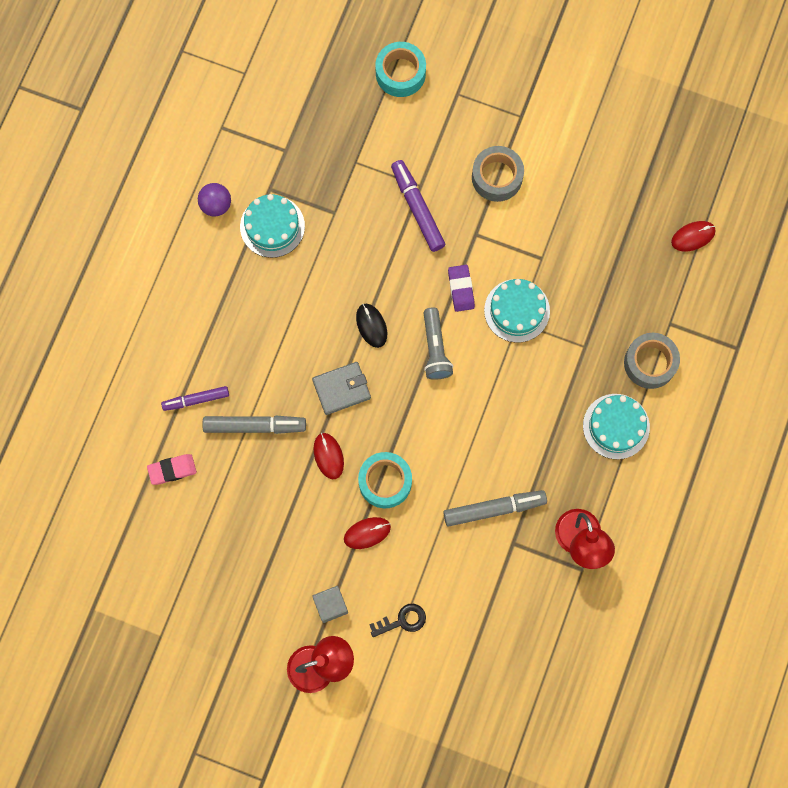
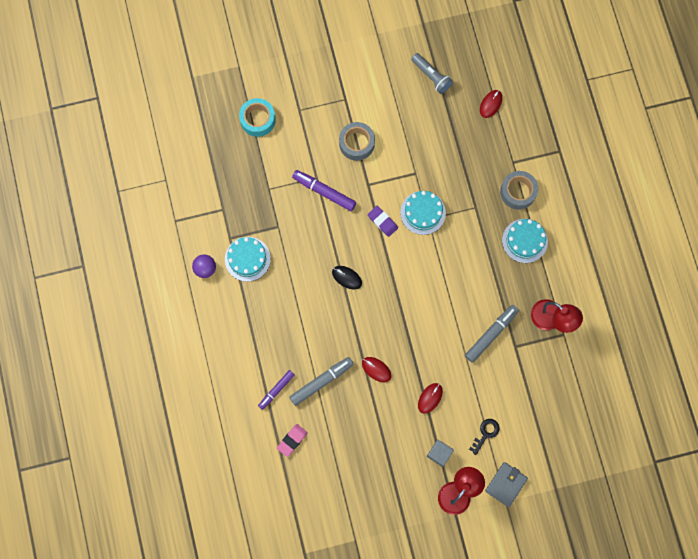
camera: 35 degrees left, 0 degrees up
(341, 389) = (356, 326): grey wallet -> grey wallet (506, 484)
(385, 482) = (419, 362): turquoise tape -> none
(435, 349) = (392, 266): grey flashlight -> grey flashlight (431, 76)

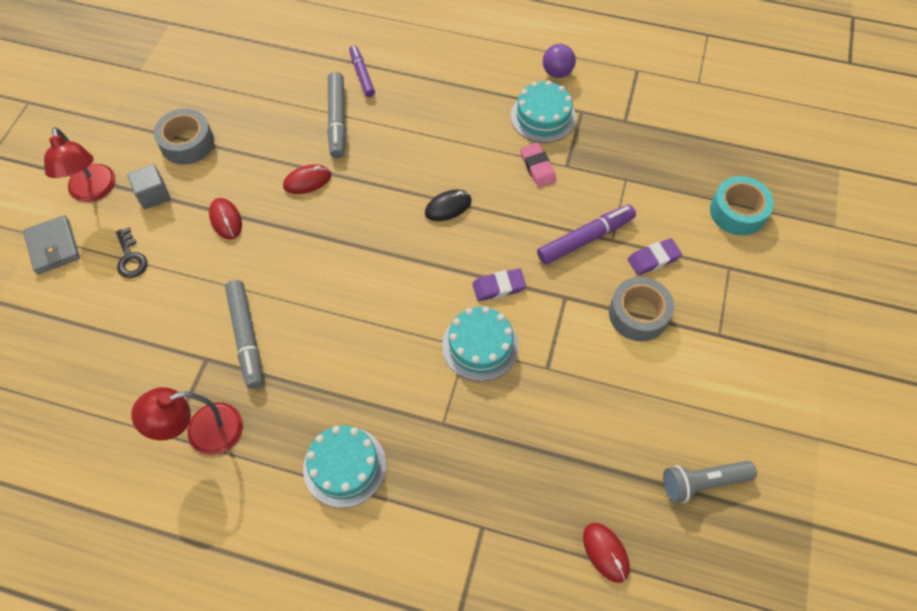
camera: 120 degrees right, 15 degrees down
(292, 440) = (294, 64): pink eraser -> pink eraser (537, 167)
(316, 150) = (653, 259): none -> purple eraser
(518, 192) = (428, 504): grey tape -> grey tape (187, 143)

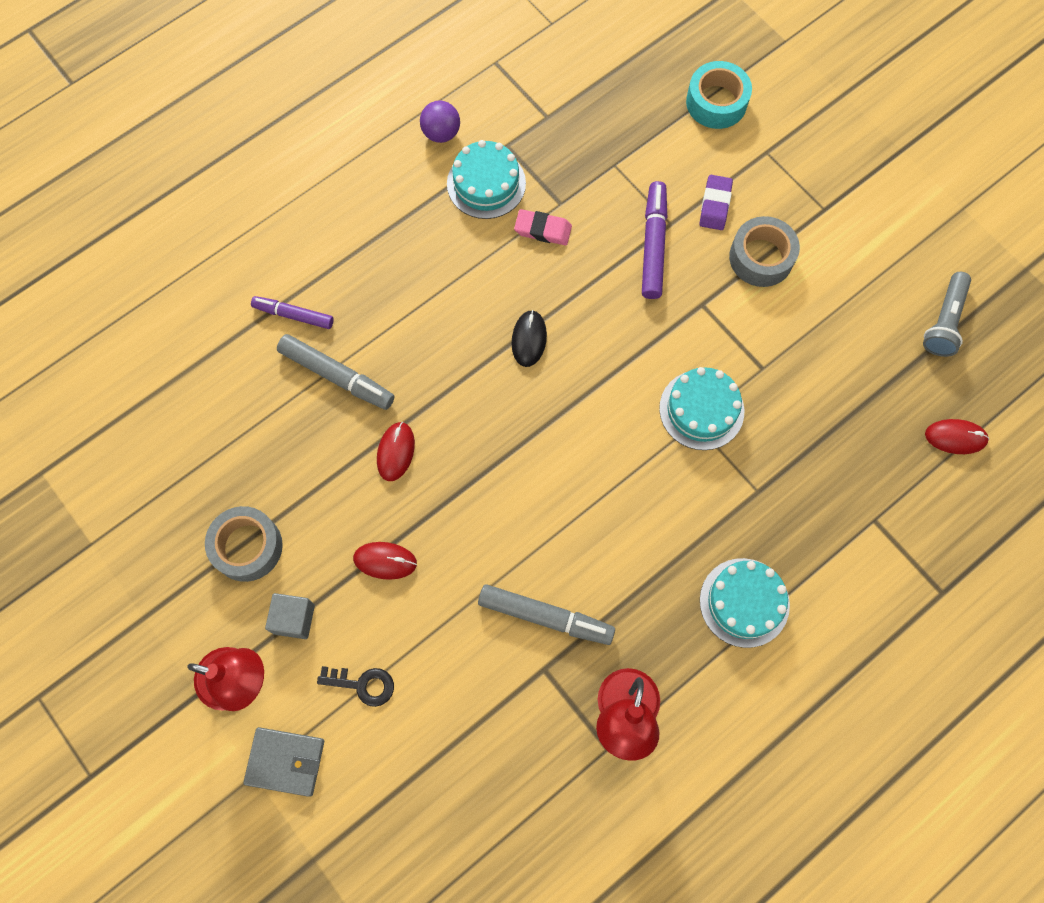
camera: 55 degrees left, 10 degrees up
(498, 287) = (651, 353): purple eraser -> none

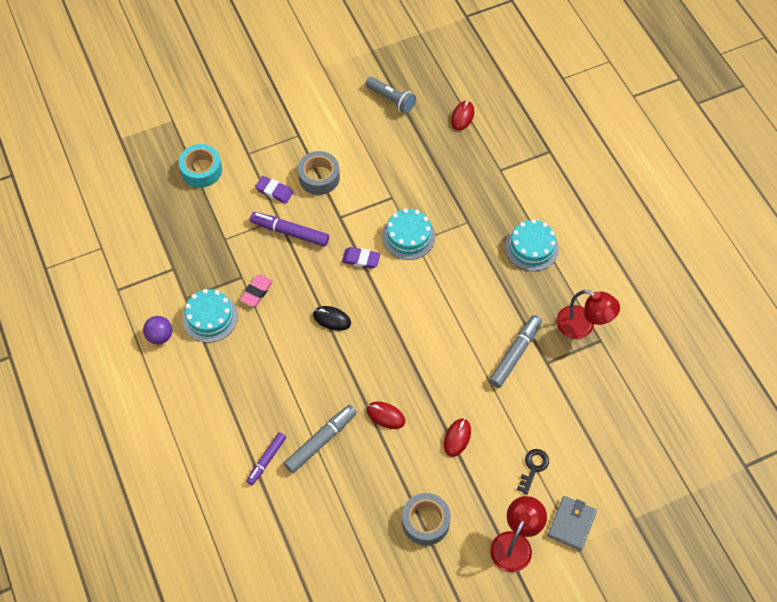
camera: 75 degrees left, 10 degrees down
(294, 619) = (481, 501): grey cube -> none
(639, 353) = (361, 259): none -> purple eraser

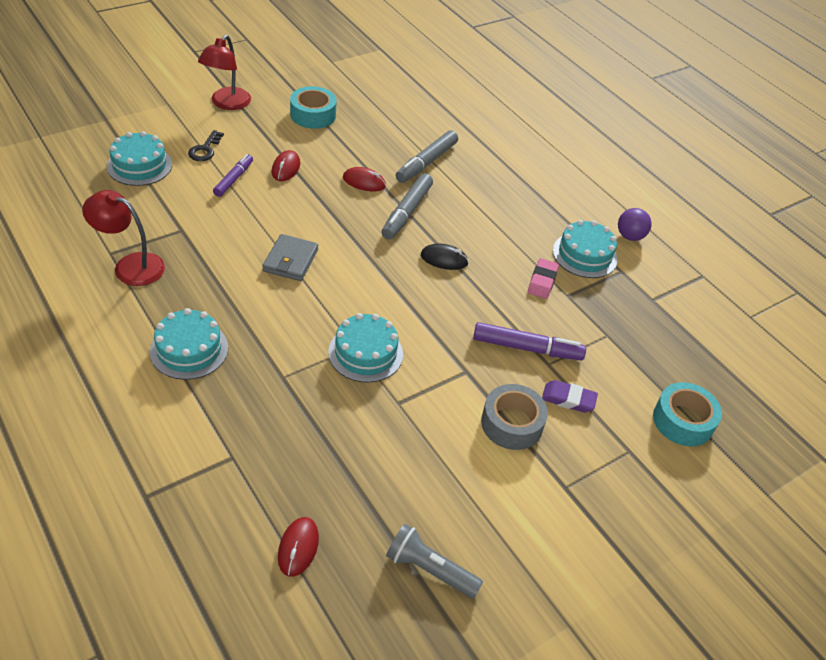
camera: 165 degrees right, 15 degrees down
(266, 460) = (475, 149): purple marker -> purple marker (234, 179)
(361, 259) = (424, 322): purple eraser -> none
(425, 521) = (313, 115): grey tape -> turquoise tape
(515, 354) = (219, 236): grey marker -> grey marker (406, 212)
(571, 524) = (170, 115): grey wallet -> grey wallet (290, 260)
(591, 446) = (139, 165): none -> turquoise cake

